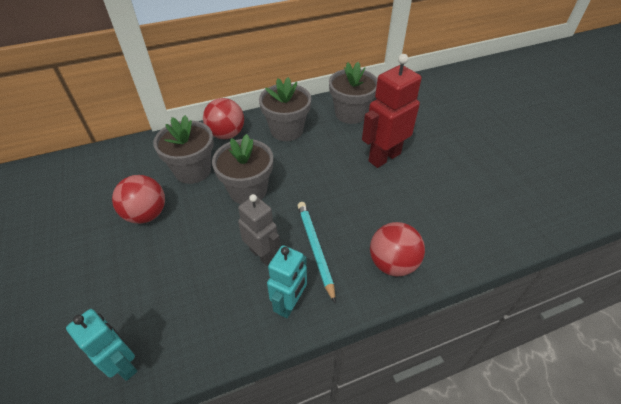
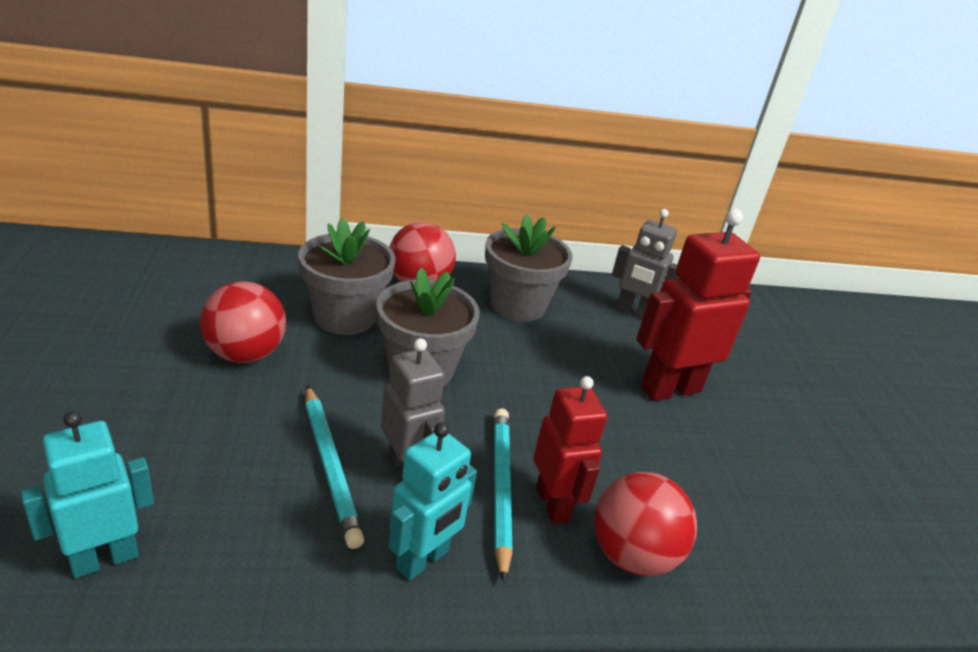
camera: 10 degrees right, 15 degrees down
(123, 364) = (104, 558): turquoise robot -> turquoise robot turned 90 degrees counterclockwise
(221, 267) = (330, 466): none -> turquoise pencil
(345, 248) = (553, 504): none -> red robot
(350, 114) = (633, 312): grey flower pot -> grey robot

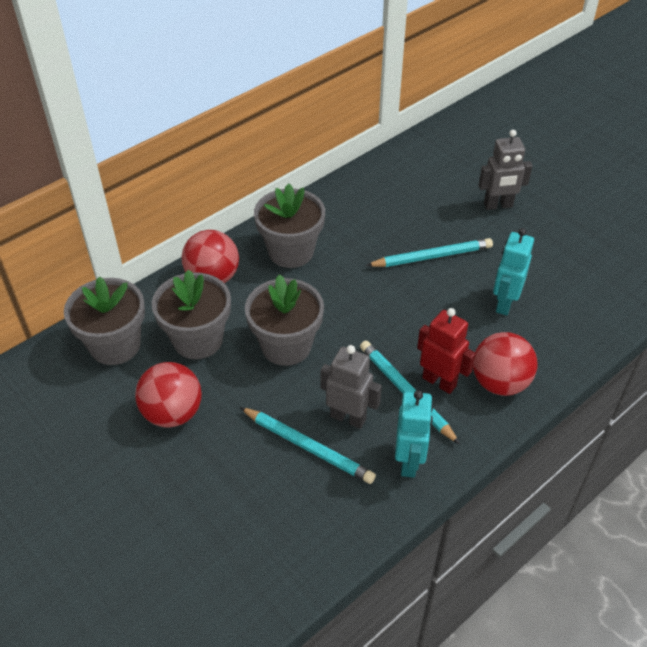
camera: 30 degrees left, 15 degrees up
(104, 558) = (260, 584): turquoise robot -> turquoise robot (504, 303)
(270, 280) = (115, 345): none -> grey flower pot
(633, 312) = (362, 207): grey robot -> grey robot (498, 205)
(670, 389) = (432, 256): red robot -> turquoise pencil

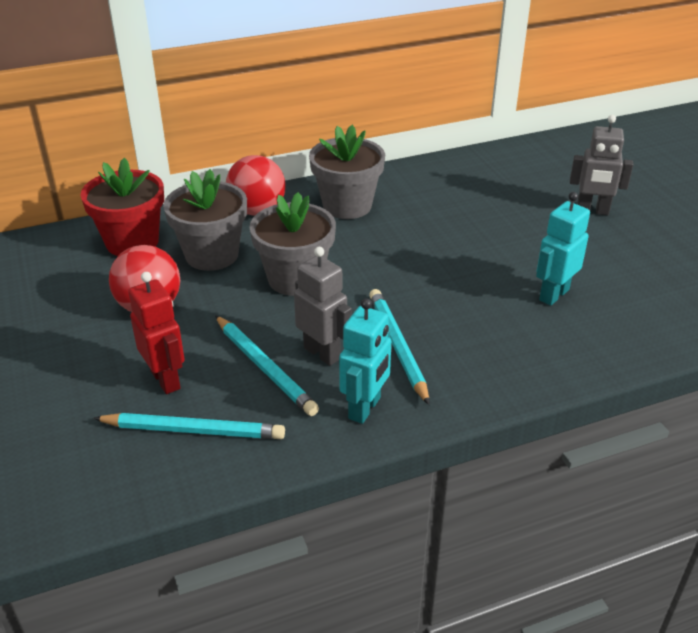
camera: 20 degrees right, 10 degrees down
(115, 345) = (132, 242): grey flower pot -> red flower pot
(432, 256) = (494, 238): turquoise pencil -> turquoise pencil (194, 430)
(439, 382) = (440, 346): red robot -> red robot (166, 380)
(499, 382) = (509, 363): red ball -> none

